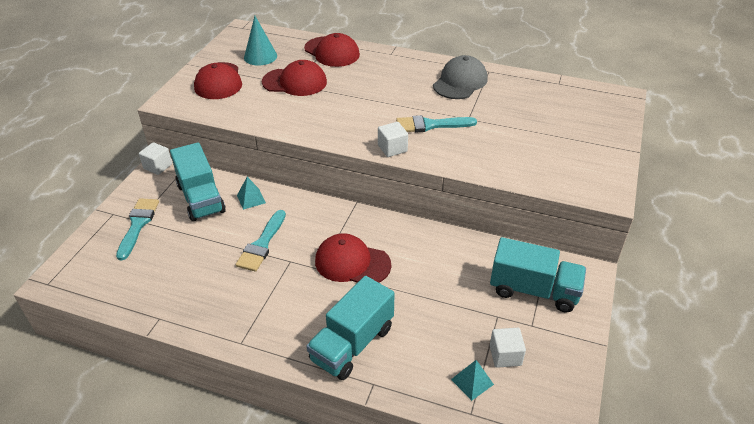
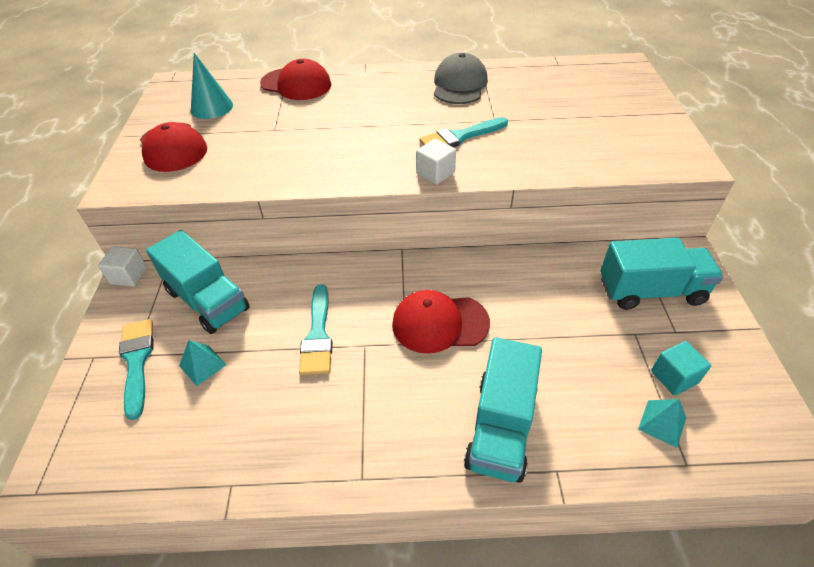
camera: 20 degrees left, 5 degrees up
(251, 199) = (273, 282): turquoise pyramid -> turquoise pyramid (202, 365)
(295, 82) = (272, 127): red cap -> none
(505, 355) = (674, 377): white cube -> turquoise cube

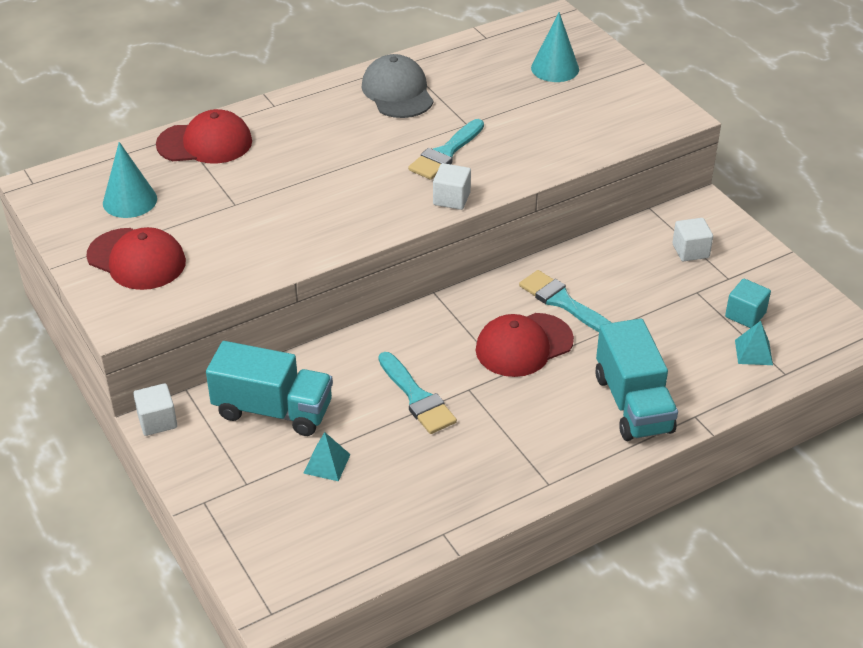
camera: 30 degrees left, 5 degrees down
(137, 361) = (256, 487): turquoise brush -> turquoise brush (563, 302)
(600, 98) = (555, 68): none -> turquoise cone
(650, 291) = (690, 251): turquoise truck -> white cube

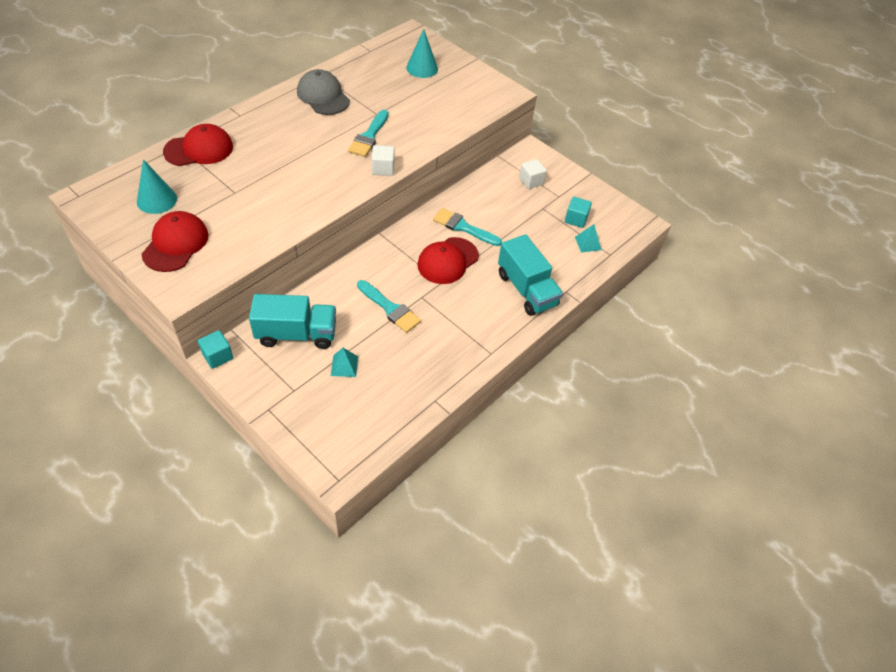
camera: 20 degrees left, 10 degrees up
(136, 259) = (176, 244): red cap -> red cap turned 90 degrees counterclockwise
(157, 421) = (217, 356): white cube -> turquoise cube

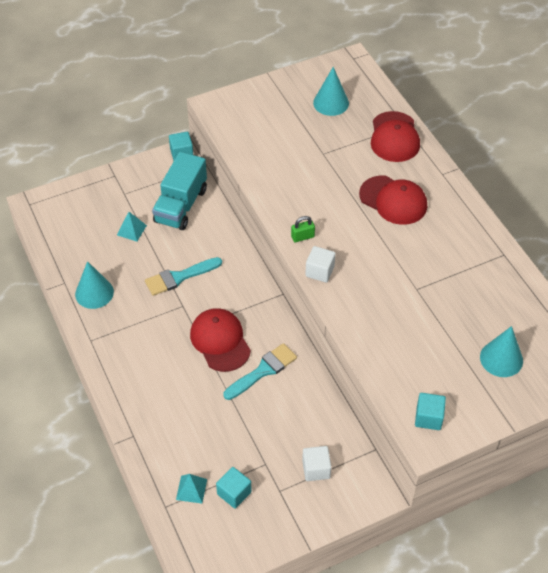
camera: 115 degrees right, 0 degrees up
(176, 244) = (270, 109): red cap -> red cap (393, 200)
(323, 96) = (461, 247): grey cap -> none
(348, 186) = (302, 237): none -> green padlock
(369, 136) = (377, 272): turquoise brush -> none
(436, 370) = (94, 293): none -> turquoise cone
(490, 94) = (428, 418): none -> turquoise cube
(526, 289) = (152, 399): turquoise truck -> none

